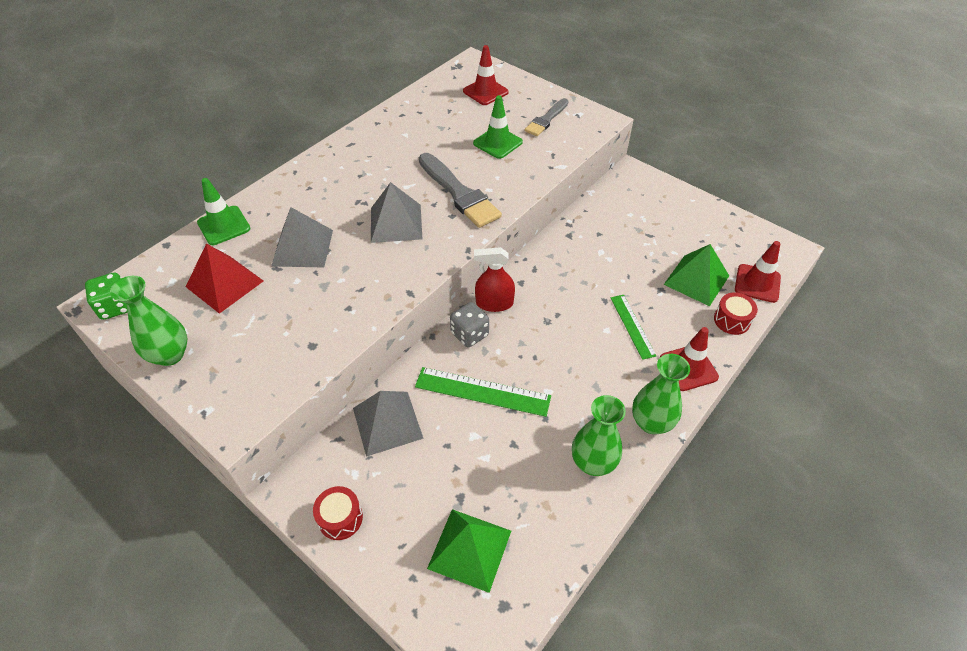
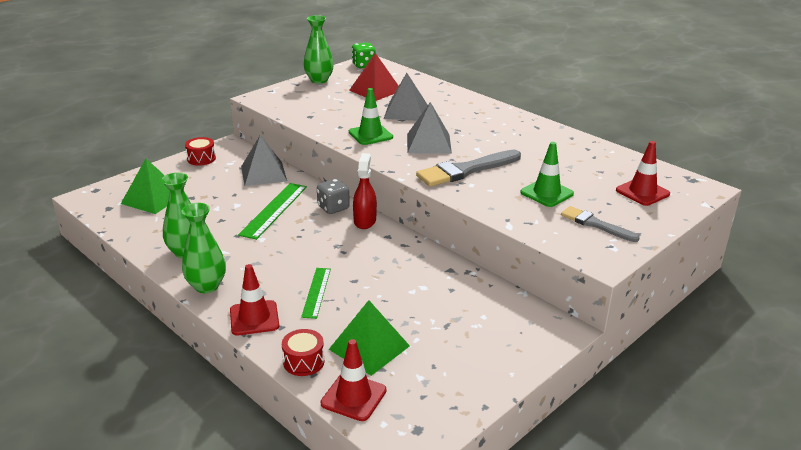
camera: 95 degrees right, 20 degrees down
(224, 226) = (434, 87): green traffic cone -> green traffic cone (370, 135)
(632, 326) = (316, 292): green ruler -> green ruler turned 75 degrees counterclockwise

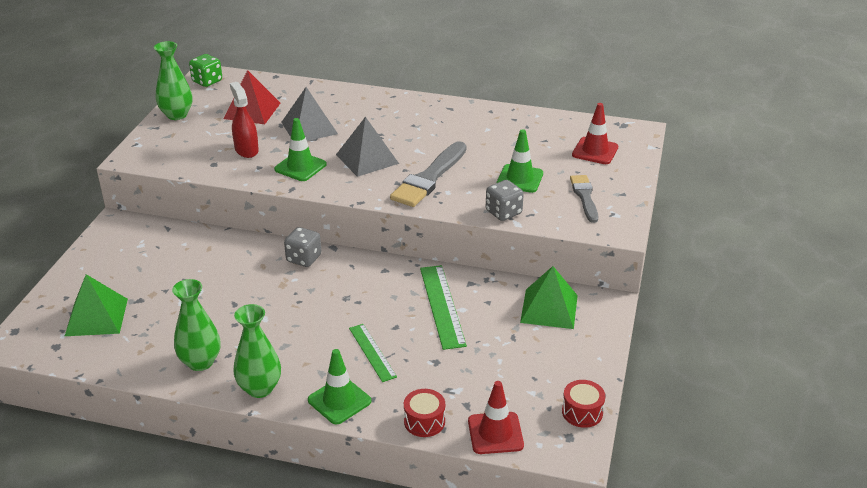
camera: 30 degrees left, 5 degrees up
(201, 159) = (101, 251): red drum -> red drum (582, 412)
(254, 318) = (339, 401): red traffic cone -> green traffic cone
(263, 173) = (192, 245): grey pyramid -> none
(274, 210) = (246, 282): green ruler -> green ruler (442, 306)
(365, 221) = (348, 262): red spray bottle -> red spray bottle (246, 150)
(369, 347) = (467, 384): green pyramid -> green pyramid (549, 308)
(505, 214) = (503, 212): none -> grey dice
(595, 224) = (584, 197): grey brush -> grey brush turned 75 degrees clockwise

